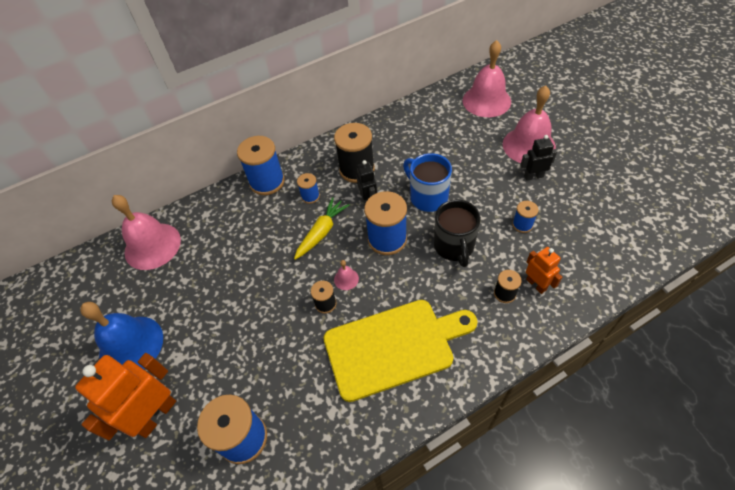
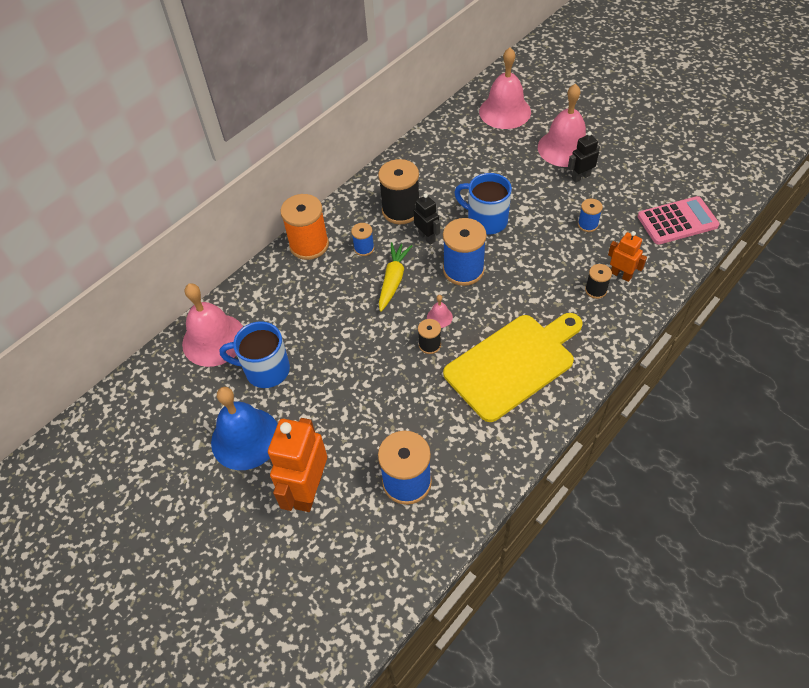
camera: 20 degrees left, 0 degrees up
(178, 286) = (265, 370): none -> blue mug
(267, 182) = (309, 245): blue spool -> orange spool
(454, 247) = (532, 261): black mug -> none
(615, 244) = (677, 221): none -> pink calculator

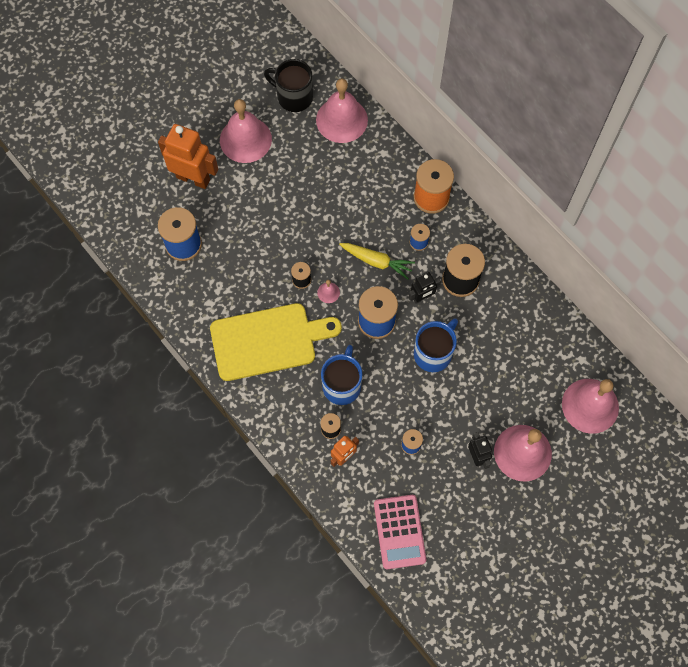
camera: 95 degrees right, 15 degrees up
(181, 395) = (293, 97): none -> black mug
(245, 438) = (245, 139): blue bell -> pink bell
(265, 370) = (303, 156): blue mug -> blue mug (342, 385)
(513, 364) = (268, 341): yellow cutting board -> yellow cutting board turned 75 degrees counterclockwise

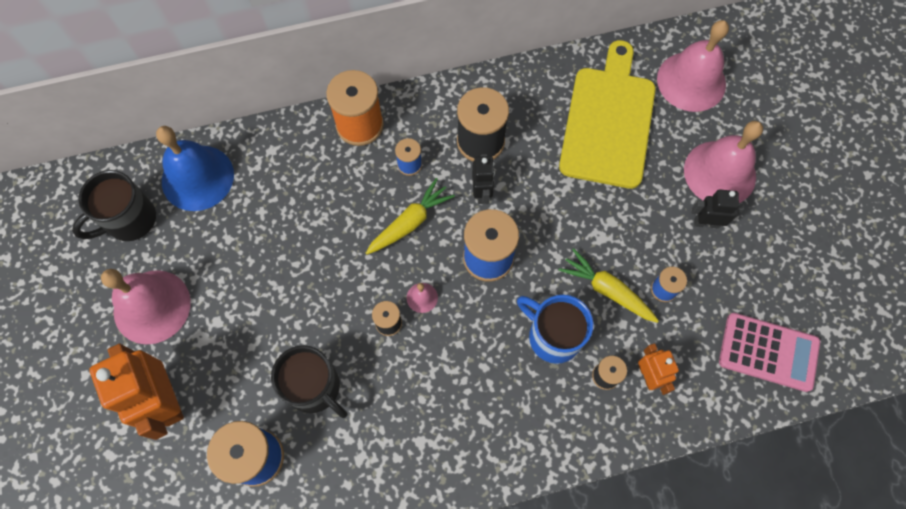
camera: 65 degrees left, 0 degrees up
(193, 178) = (166, 401): orange robot -> orange robot turned 75 degrees counterclockwise
(240, 256) = (315, 388): none -> black mug
(268, 341) = (452, 403): yellow cutting board -> yellow cutting board (608, 121)
(341, 120) = (197, 177): pink bell -> blue bell
(391, 407) = (607, 290): none -> yellow carrot
(433, 353) = (558, 212): blue mug -> none

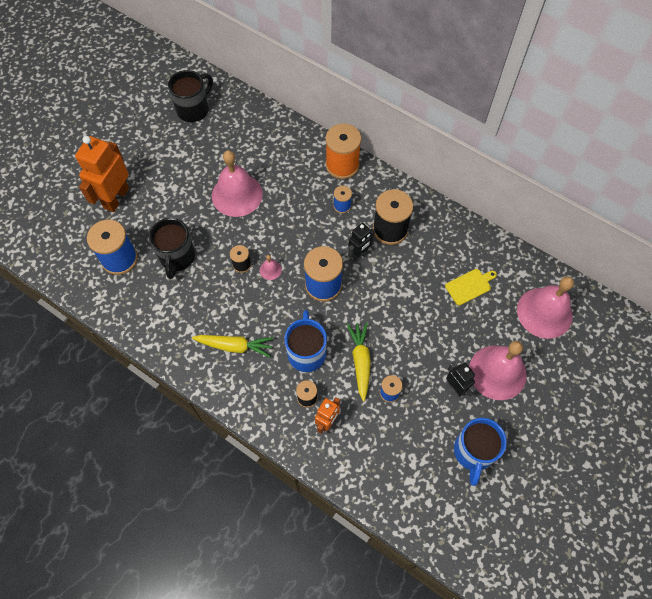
camera: 50 degrees right, 5 degrees down
(129, 220) = (194, 109): black mug -> black mug turned 120 degrees clockwise
(152, 306) = (158, 154): pink bell -> pink bell (237, 194)
(197, 177) = (242, 118): blue bell -> none
(410, 222) = (308, 231): yellow carrot -> yellow carrot (235, 346)
(608, 121) = (469, 286): yellow cutting board -> yellow cutting board, size x0.43
(768, 352) = (403, 482): pink calculator -> none
(785, 262) = (473, 452): none -> blue mug

